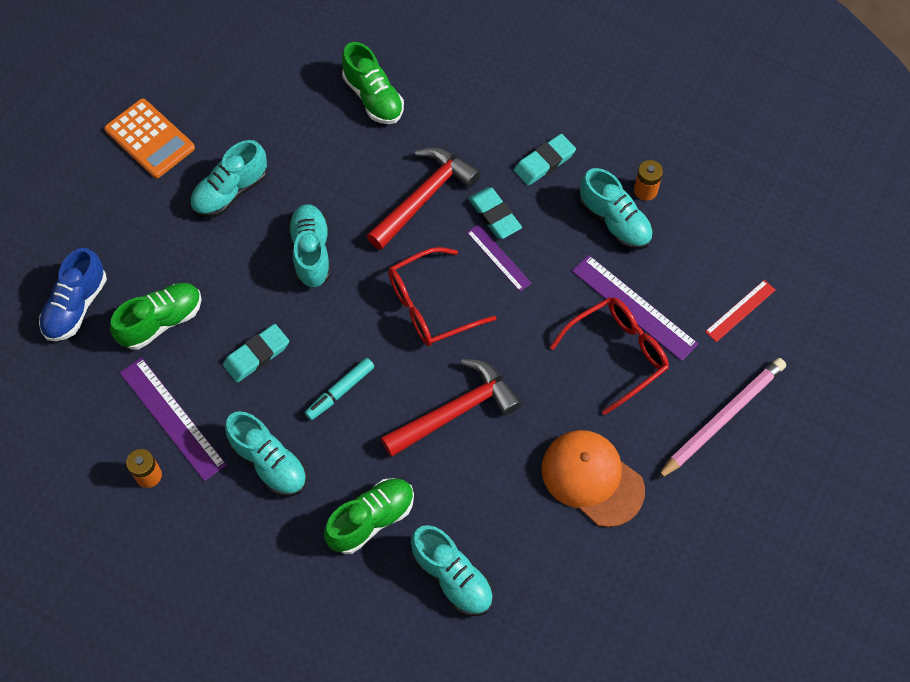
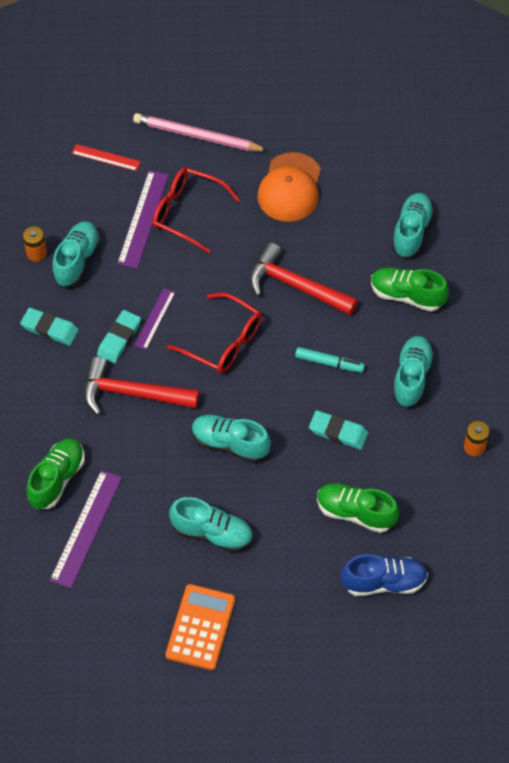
camera: 120 degrees left, 5 degrees down
(172, 418) = (423, 458): purple ruler -> purple ruler (86, 528)
(311, 252) = (230, 444): turquoise shoe -> turquoise shoe turned 60 degrees clockwise

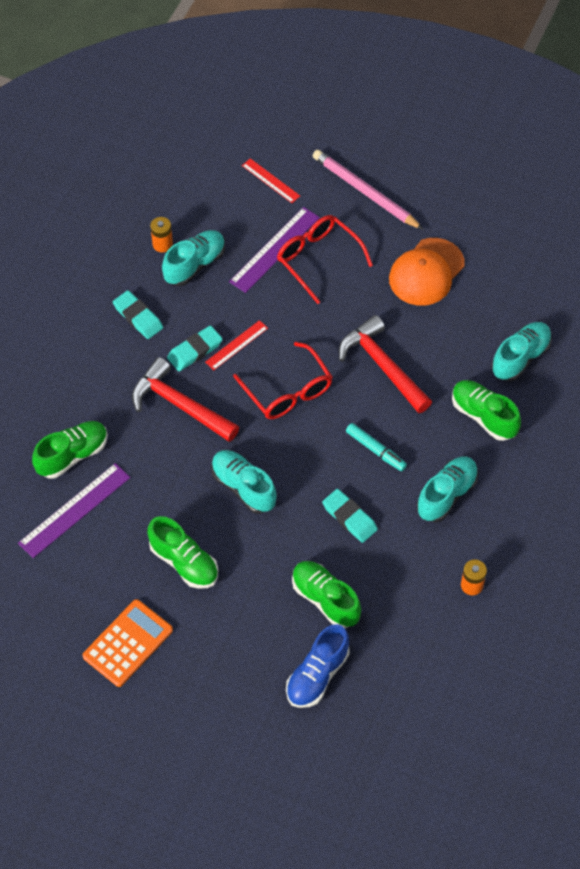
camera: 25 degrees right, 0 degrees up
(155, 319) = (236, 345): purple ruler -> red ruler
(212, 533) = (184, 562): turquoise shoe -> green shoe
(384, 582) = (317, 675): blue shoe -> blue shoe turned 105 degrees clockwise

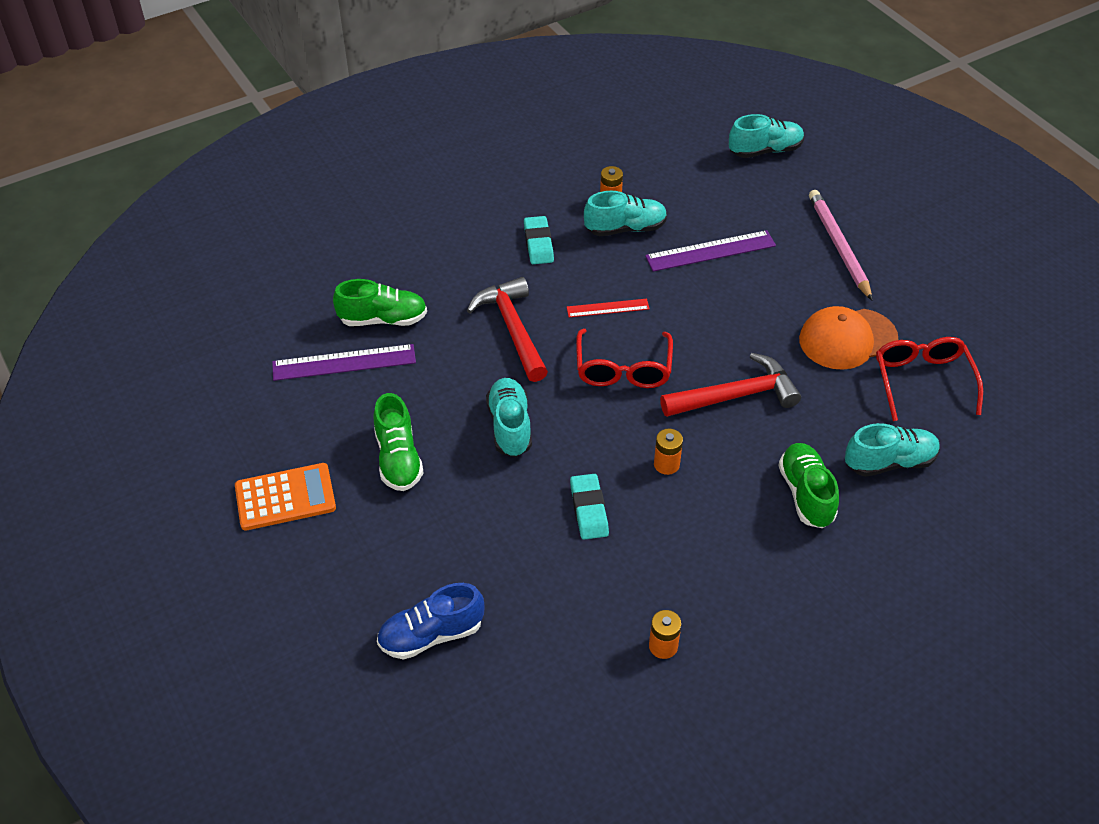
camera: 35 degrees right, 10 degrees down
(194, 350) = (565, 293): turquoise eraser -> none
(271, 180) = (753, 197): red ruler -> none
(318, 259) = (746, 277): red glasses -> red glasses (922, 381)
(325, 599) = (500, 569): green shoe -> none
(375, 450) = (666, 464): turquoise marker -> orange battery
(382, 366) = (735, 396): red hammer -> red hammer turned 75 degrees clockwise
(446, 495) = (706, 545): turquoise shoe -> turquoise shoe (765, 150)

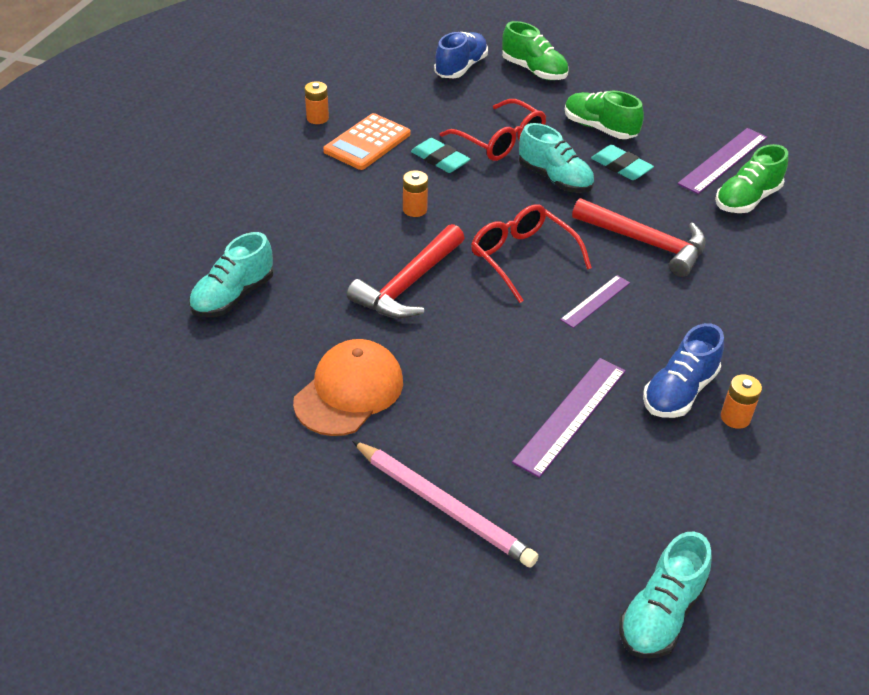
camera: 140 degrees right, 5 degrees down
(285, 497) = (633, 82): orange calculator -> orange calculator (367, 143)
(538, 243) = (731, 327): turquoise eraser -> turquoise eraser (621, 166)
(607, 308) = (595, 301): red ruler -> purple ruler
(625, 228) = (679, 391): turquoise shoe -> blue shoe
(806, 494) = (288, 240): green shoe -> green shoe (534, 71)
(922, 381) = (245, 387): red glasses -> red glasses (500, 141)

